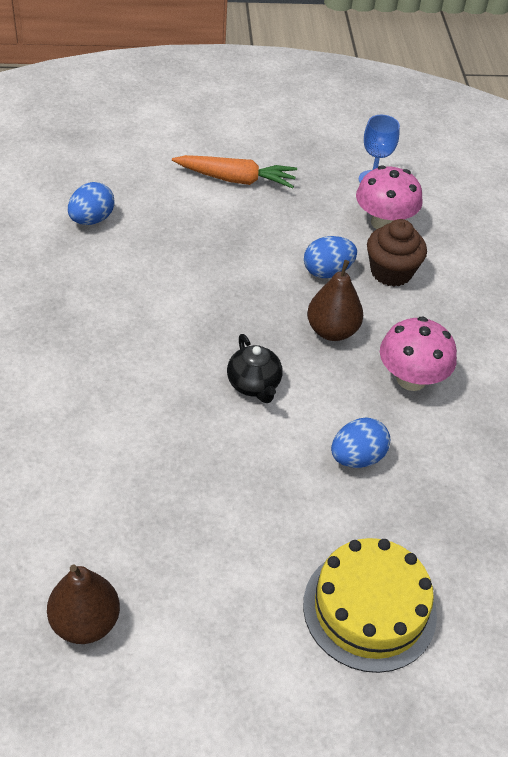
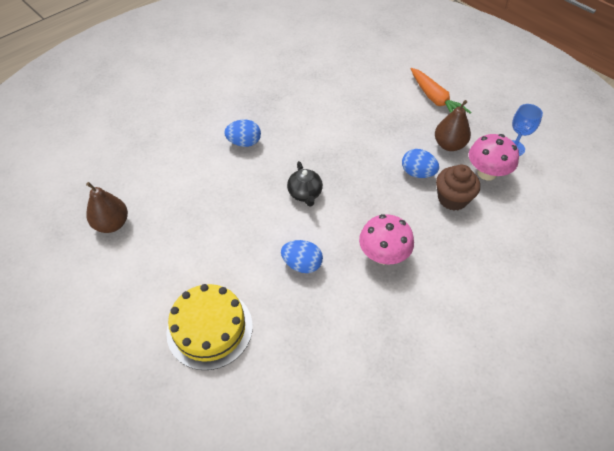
camera: 55 degrees right, 5 degrees up
(92, 219) = (340, 73): blue egg -> blue egg (244, 142)
(254, 385) = (305, 194): black teapot -> black teapot turned 45 degrees counterclockwise
(332, 331) = (377, 201): brown pear -> brown pear (449, 145)

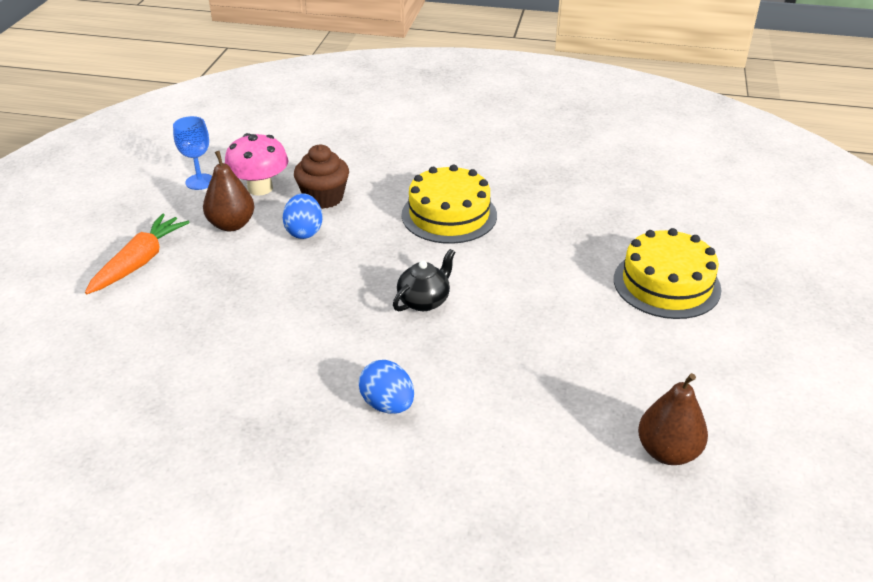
camera: 125 degrees left, 15 degrees down
(302, 264) = (522, 260): blue egg -> none
(383, 255) = (449, 215): pink mushroom -> yellow cake

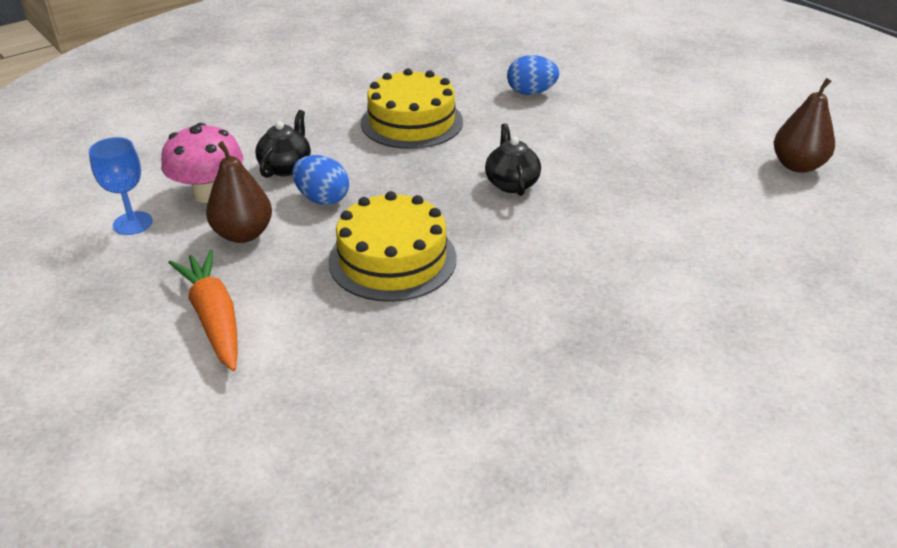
camera: 50 degrees left, 0 degrees up
(323, 198) = (286, 167): brown cupcake -> black teapot
(387, 404) = (624, 258): blue egg -> blue egg (531, 92)
(666, 284) = (623, 83): yellow cake -> yellow cake (392, 259)

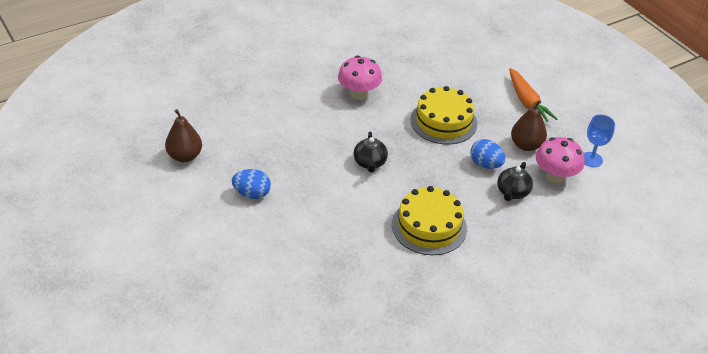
camera: 175 degrees left, 5 degrees up
(531, 92) = (332, 250): blue egg -> blue egg (252, 194)
(569, 296) = (359, 94): none -> pink mushroom

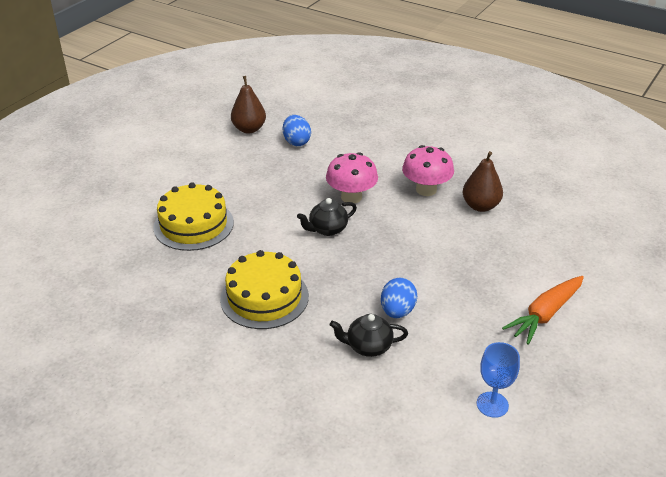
camera: 65 degrees right, 5 degrees down
(252, 194) = (229, 177): blue egg -> blue egg (296, 142)
(443, 122) = (440, 259): yellow cake -> yellow cake (193, 225)
(526, 145) = (462, 336): brown pear -> brown pear (480, 206)
(555, 176) = (428, 377): pink mushroom -> pink mushroom (351, 197)

